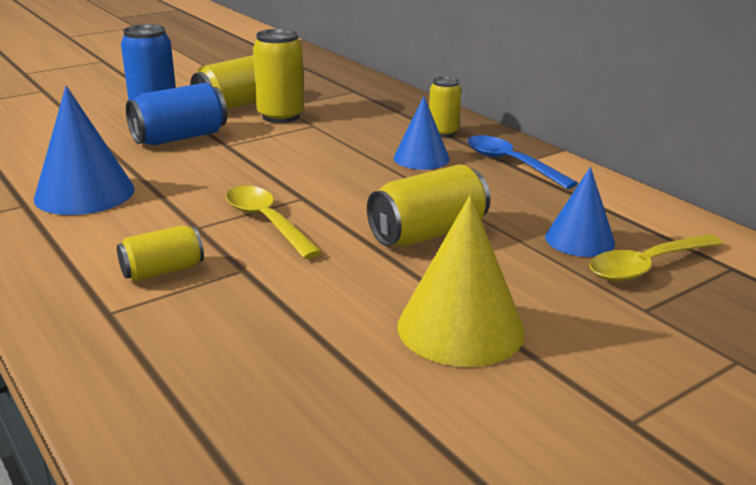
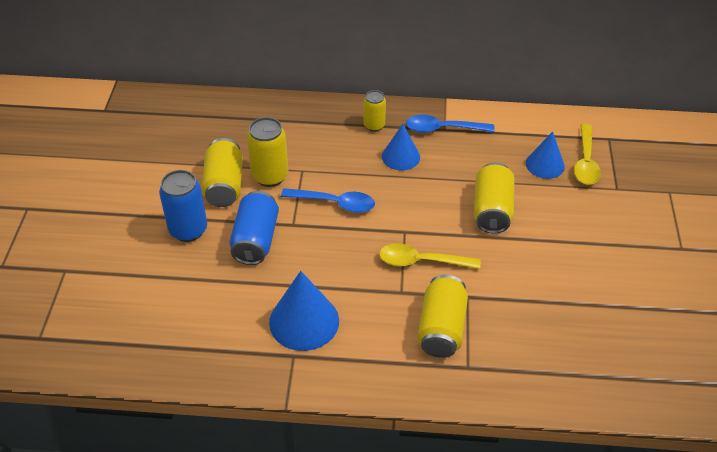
camera: 50 degrees left, 20 degrees up
(163, 271) = (441, 328): yellow can -> yellow can, size x1.61
(290, 152) = (335, 203): none -> blue spoon
(460, 328) = (584, 253): yellow cone -> none

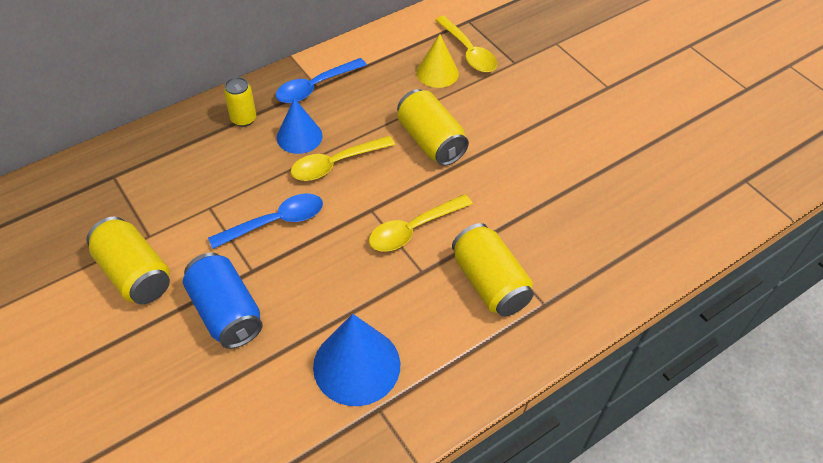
camera: 40 degrees left, 5 degrees up
(188, 230) = (137, 350): blue can -> none
(270, 176) = (179, 233): yellow can -> none
(408, 188) = (335, 164): none -> yellow spoon
(545, 164) = (437, 73): blue cone -> yellow cone

